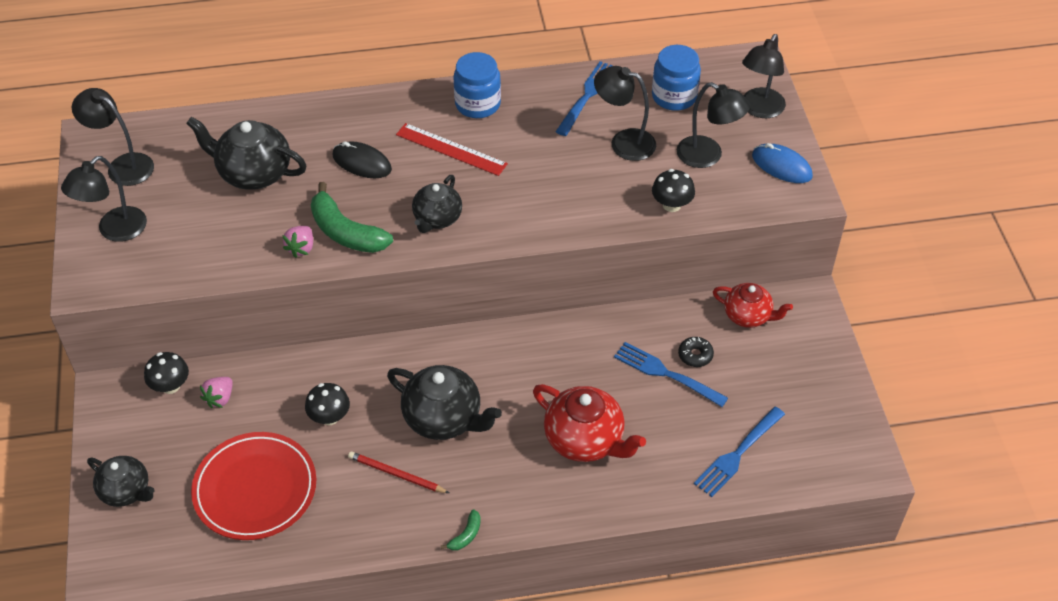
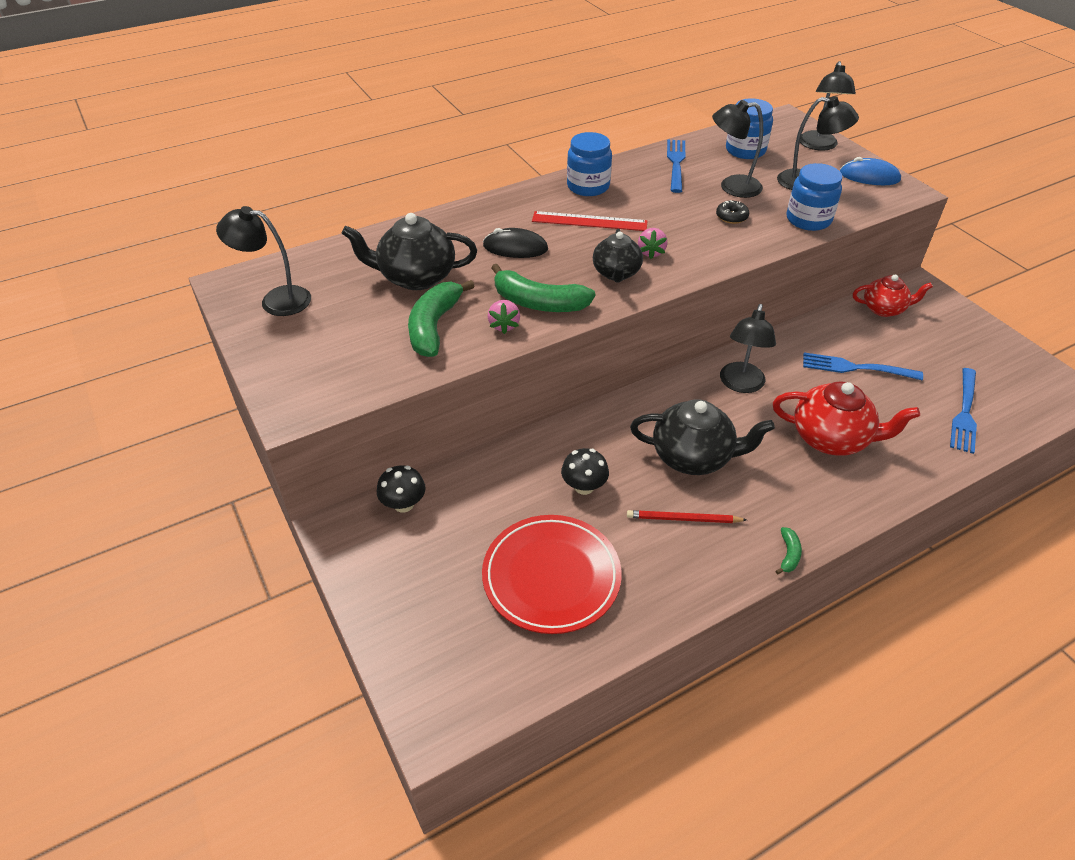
camera: 20 degrees left, 5 degrees down
(115, 231) = (298, 356): black lamp -> black lamp (740, 384)
(126, 491) = (411, 622): black teapot -> none
(220, 398) = (462, 501): pink strawberry -> pink strawberry (651, 252)
(241, 232) = (434, 326): none -> green banana
(671, 205) = (808, 219): black mushroom -> blue jar
(695, 355) = (867, 348): black donut -> black donut (731, 217)

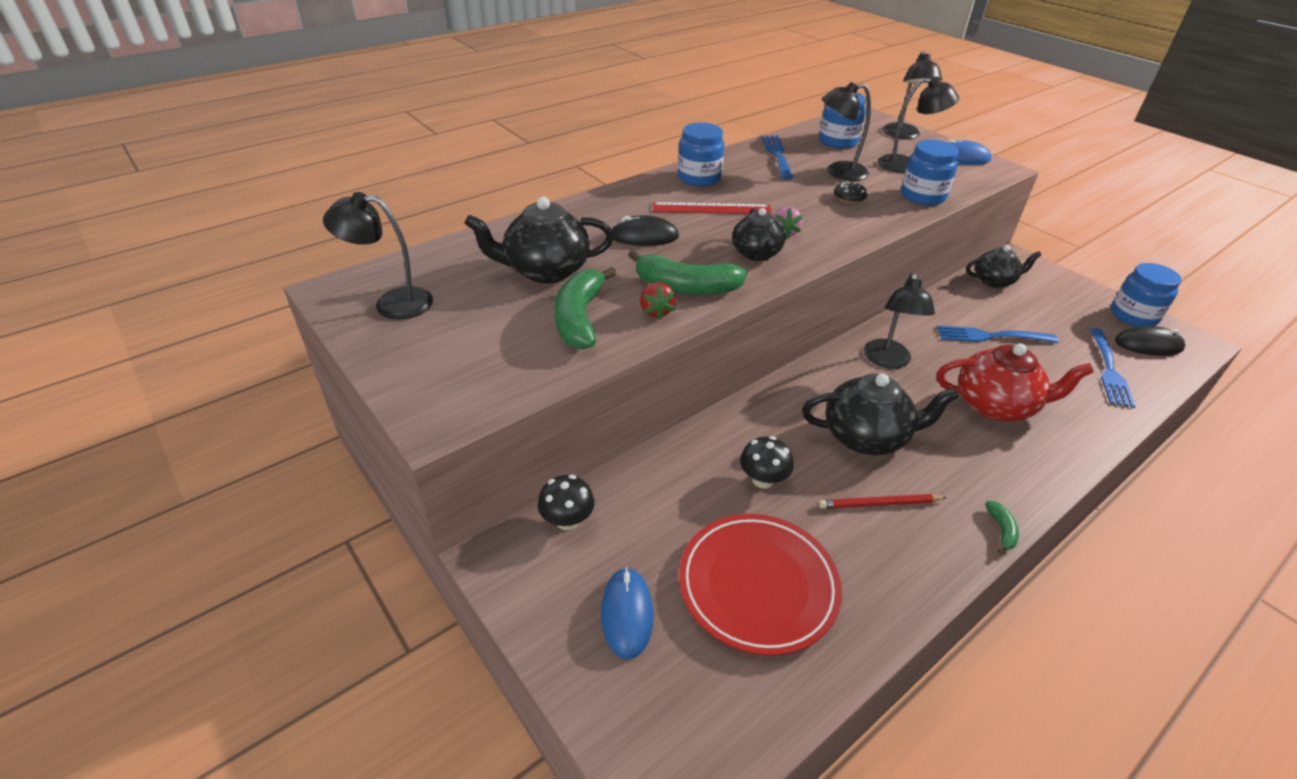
camera: 10 degrees left, 5 degrees down
(434, 586) = (627, 614): none -> blue mouse
(504, 325) = (656, 311): pink strawberry -> red strawberry
(884, 309) = (994, 281): red teapot -> black teapot
(1018, 358) = (1133, 316): none -> blue jar
(1019, 390) = (1148, 345): none -> black mouse

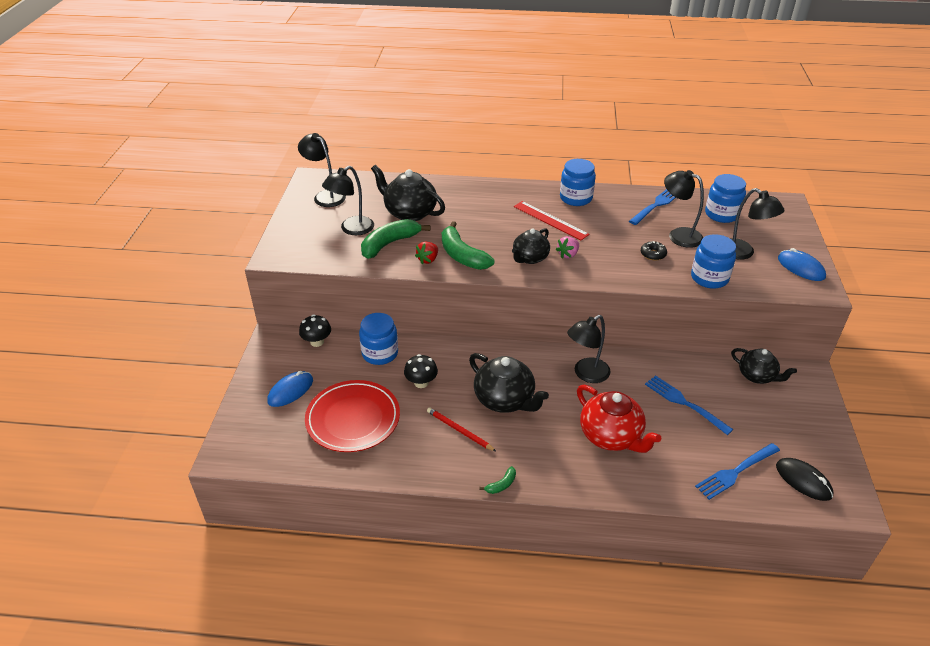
camera: 45 degrees right, 0 degrees up
(644, 236) = (485, 218): black mouse -> none
(903, 135) = (787, 231): black lamp -> black lamp (351, 229)
(1133, 316) = (832, 460): blue jar -> blue jar (380, 353)

